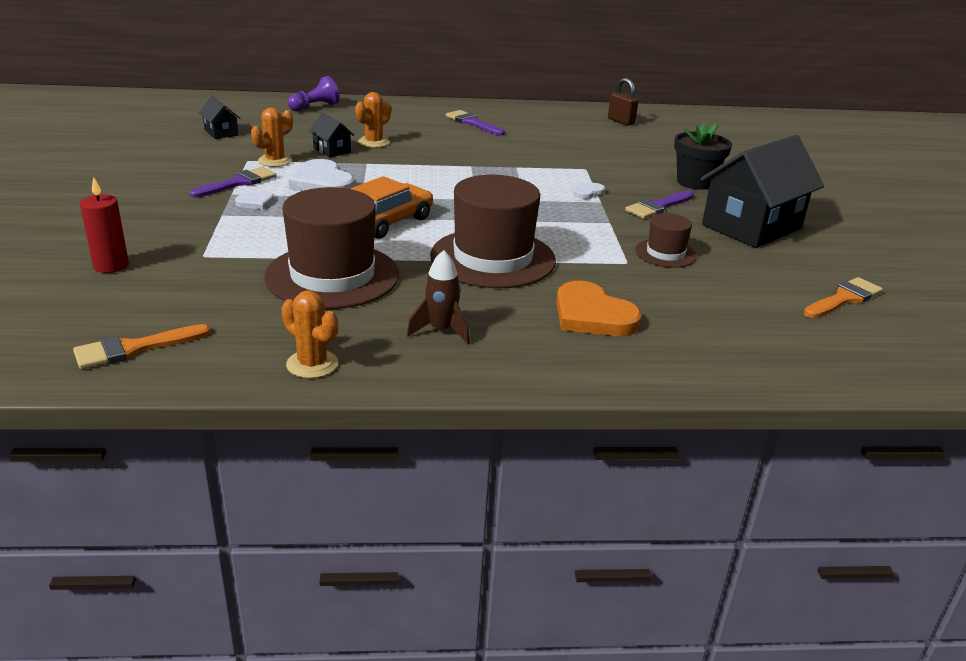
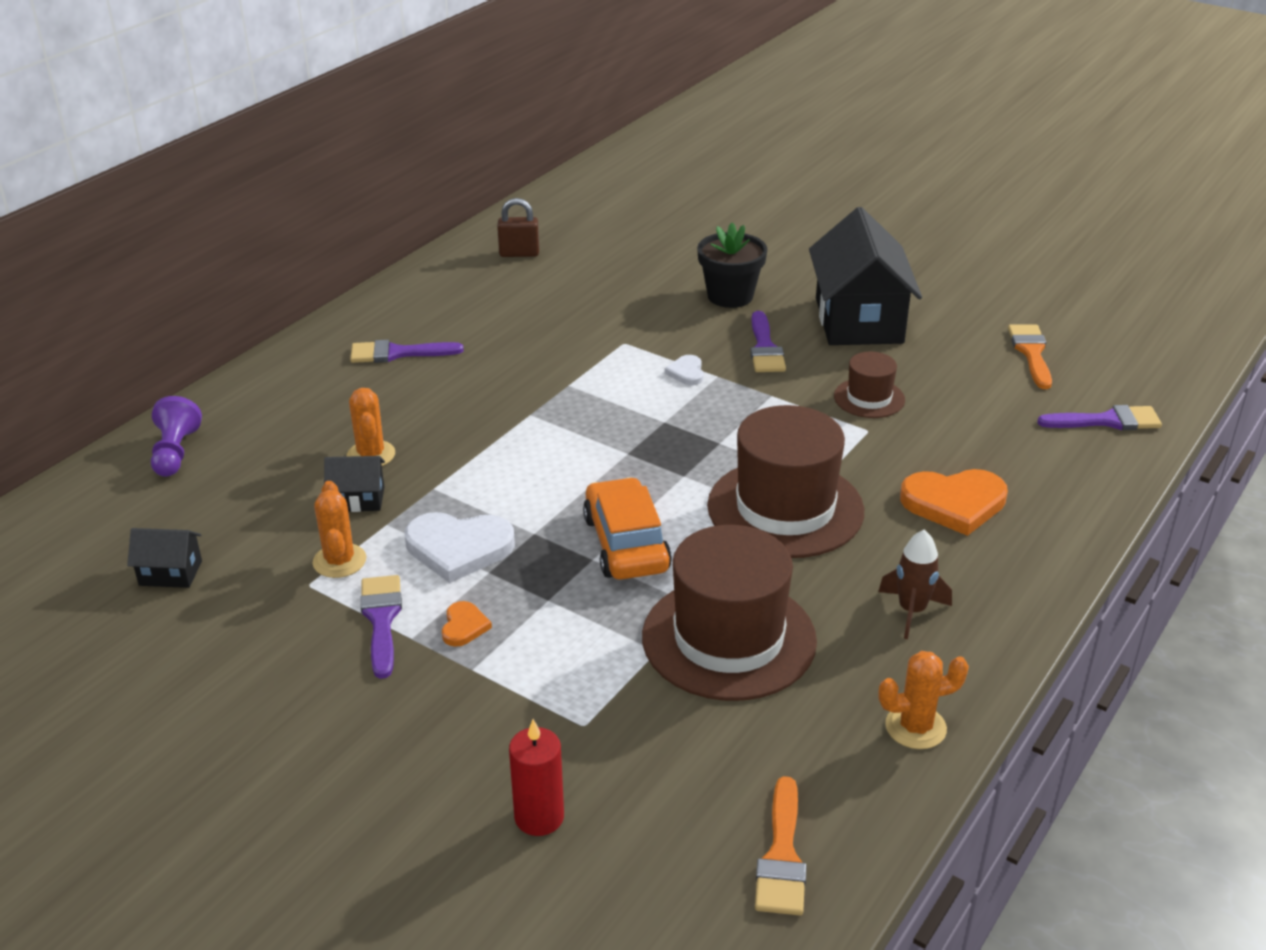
camera: 50 degrees left, 5 degrees up
(256, 202) = (464, 626): white heart -> orange heart
(814, 354) = (1107, 421): none -> purple brush

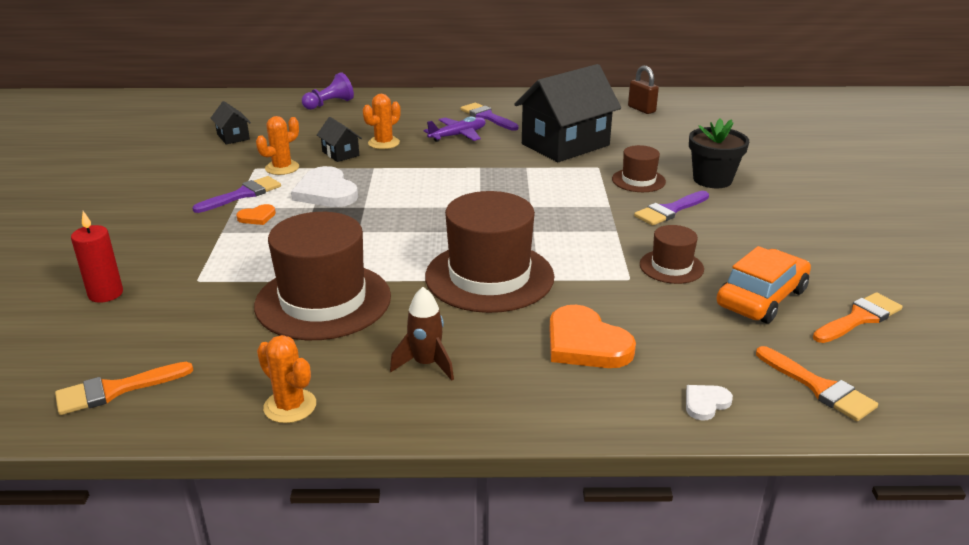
camera: 55 degrees right, 5 degrees down
(423, 394) = (458, 135): none -> purple plane
(626, 543) = (385, 236): orange car -> orange car (761, 298)
(683, 335) = (638, 180): none -> brown hat
(686, 372) = (597, 195): white heart -> white heart (705, 403)
(858, 320) = (767, 232): black house -> black house (565, 145)
(1107, 421) = (819, 387): purple brush -> orange brush

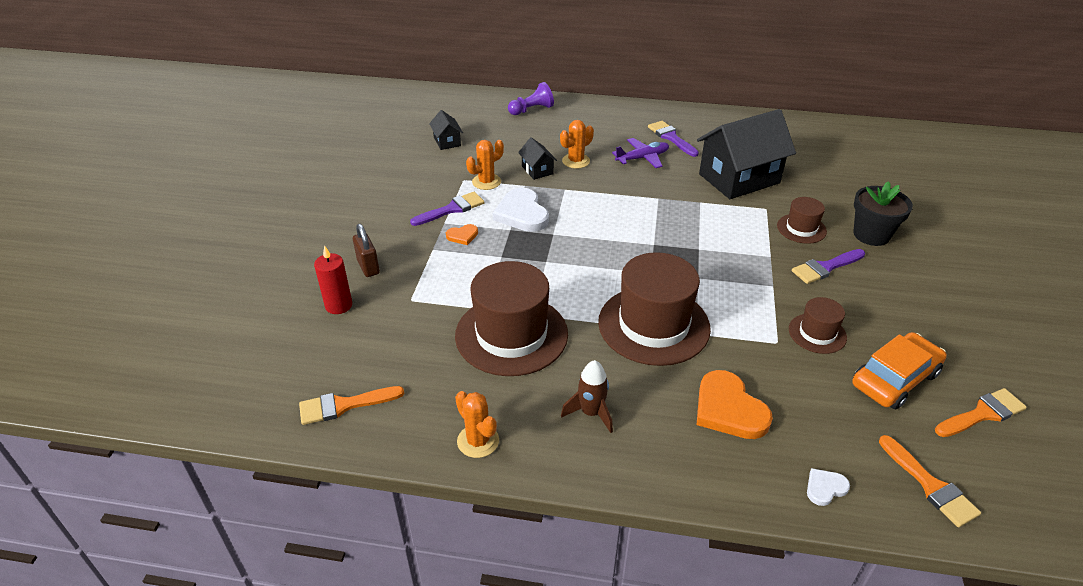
camera: 10 degrees right, 10 degrees up
(641, 109) = (816, 141): brown padlock -> brown padlock (368, 267)

